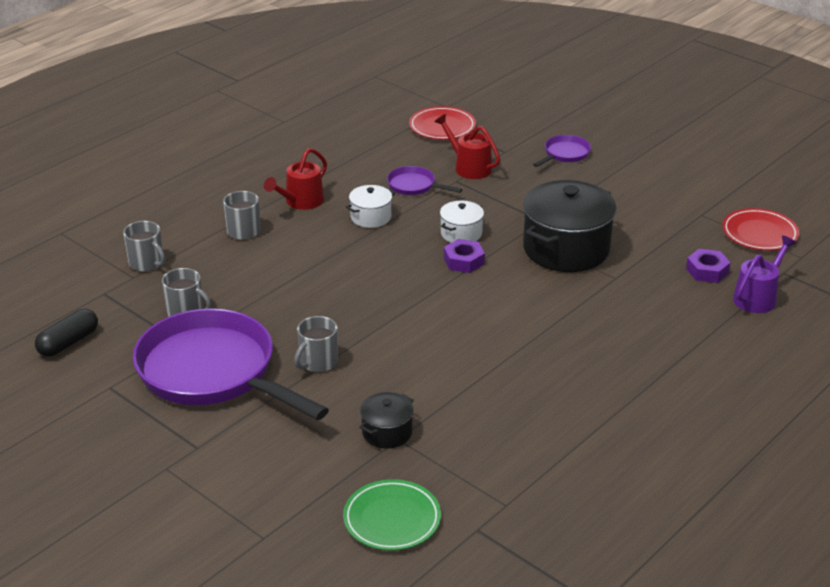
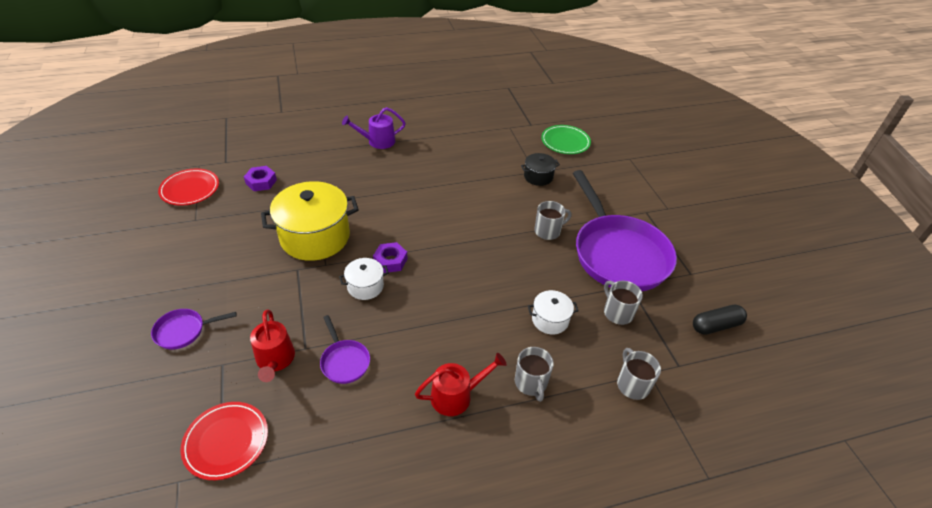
camera: 150 degrees left, 10 degrees up
(371, 217) = (414, 341): white pot -> white pot (550, 320)
(566, 249) = (315, 237): black pot -> yellow pot
(757, 297) = (263, 156): purple watering can -> purple watering can (378, 141)

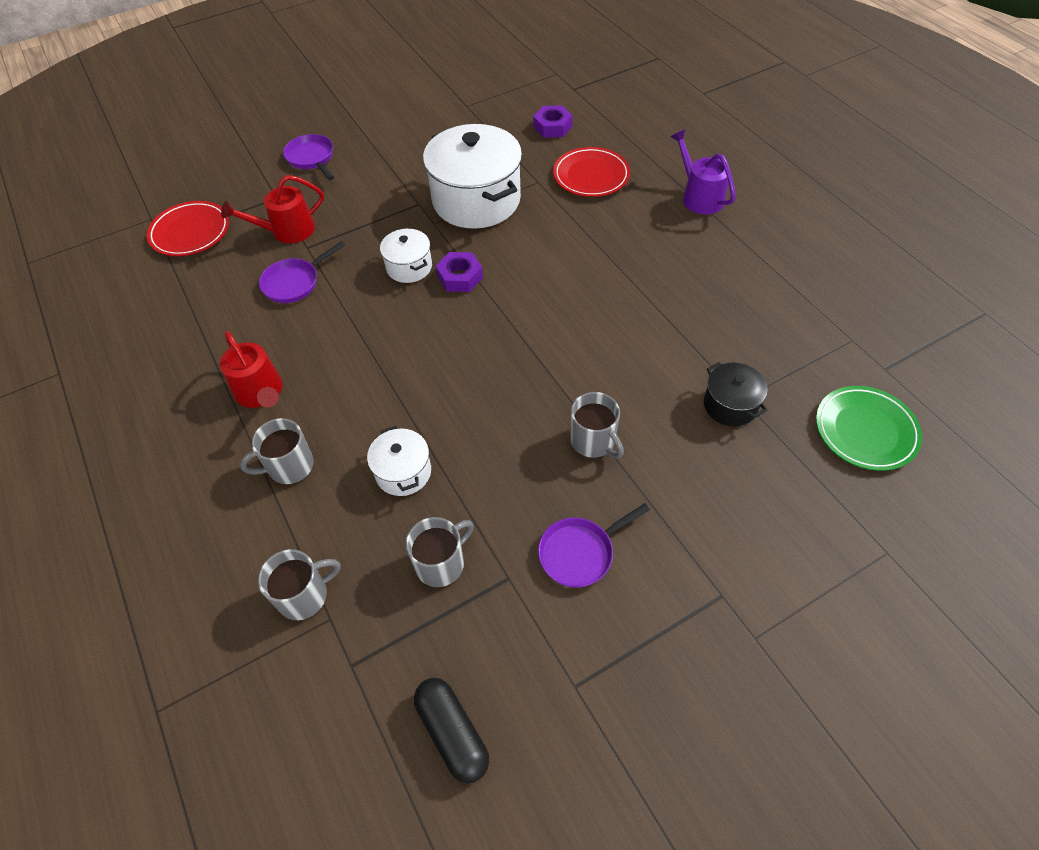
camera: 80 degrees right, 10 degrees up
(190, 189) = (512, 84): red plate -> red plate (591, 176)
(315, 237) = (476, 200): yellow pot -> white pot
(618, 254) = (580, 553): purple pan -> purple pan, size x0.42

